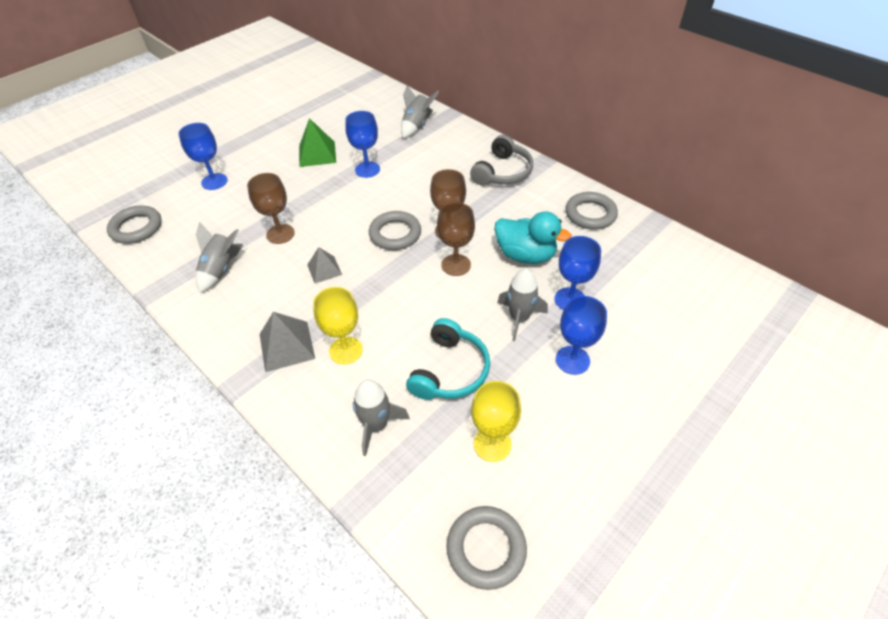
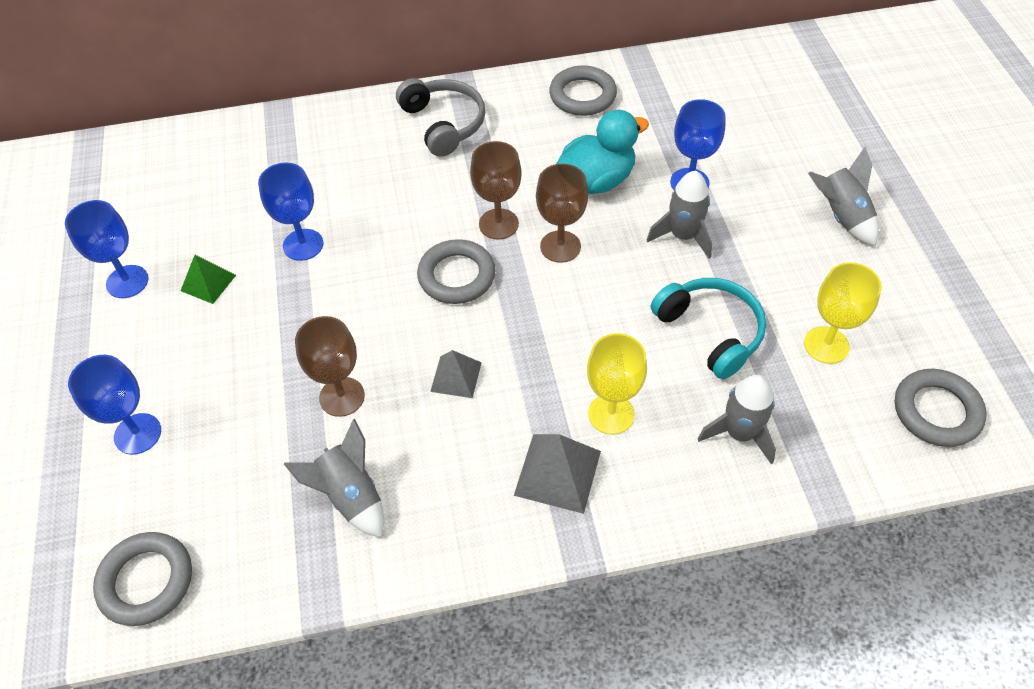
camera: 55 degrees left, 5 degrees up
(317, 154) = (208, 283): green pyramid -> green pyramid, size x0.64
(417, 125) = (265, 152): grey rocket -> grey rocket (841, 216)
(572, 360) = (768, 226): blue goblet -> blue goblet (127, 282)

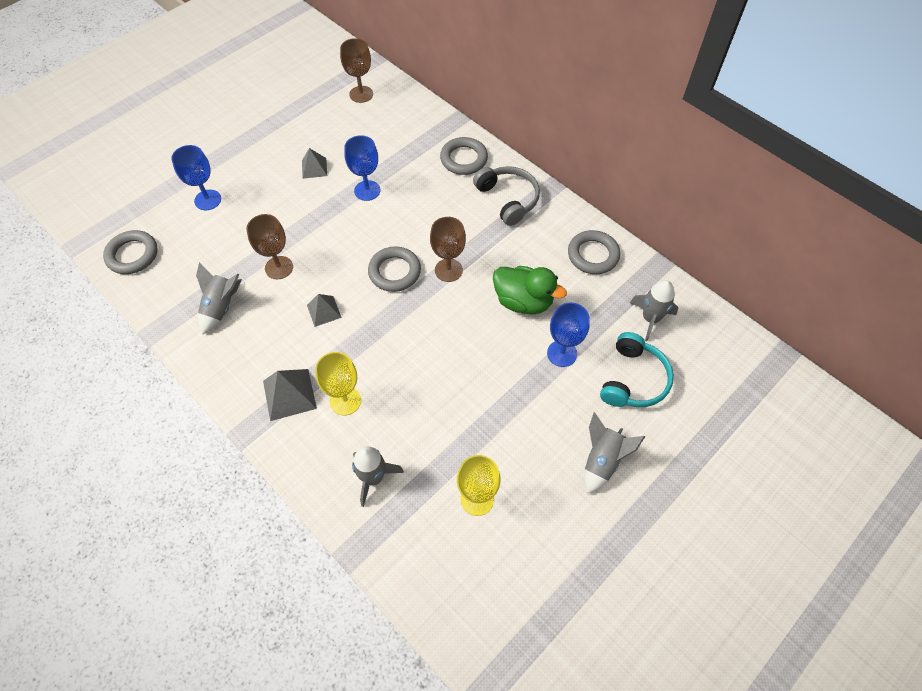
camera: 55 degrees right, 5 degrees up
(127, 282) = (293, 136): blue goblet -> none
(208, 283) = (314, 168): green pyramid -> grey pyramid
(444, 124) = (508, 199): grey headphones -> grey headphones turned 60 degrees counterclockwise
(560, 246) = (454, 310): brown goblet -> brown goblet (361, 94)
(597, 180) = (523, 301): turquoise duck -> green duck
(683, 236) = (511, 372): grey rocket -> grey rocket (650, 319)
(711, 331) = (442, 425): turquoise headphones -> turquoise headphones (633, 379)
(936, 411) = (465, 593): grey ring -> grey ring (464, 159)

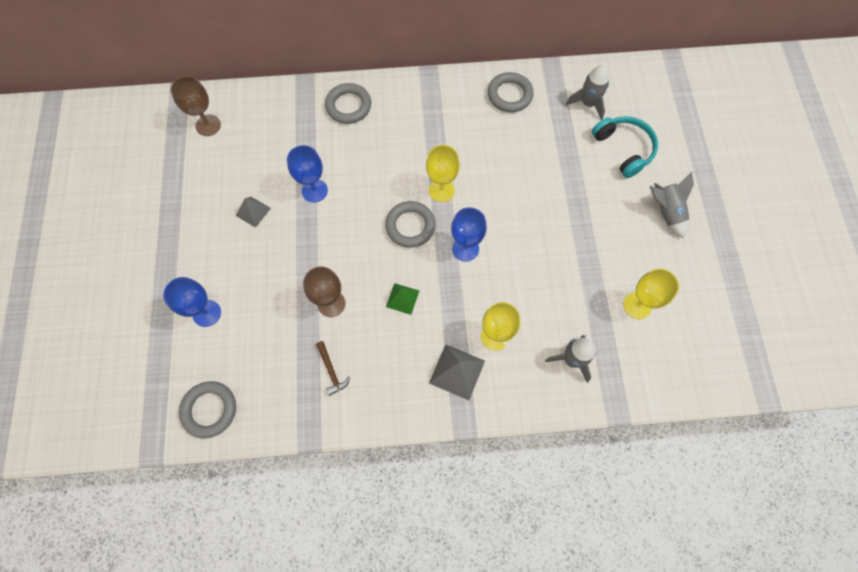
camera: 50 degrees left, 10 degrees up
(221, 307) = (331, 371): grey rocket -> brown hammer
(324, 311) = (402, 298): grey pyramid -> green pyramid
(448, 270) = (441, 190): brown goblet -> yellow goblet
(508, 199) = (414, 107): grey headphones -> none
(523, 301) = (510, 164): green duck -> none
(562, 353) = (570, 173): blue goblet -> blue goblet (465, 249)

